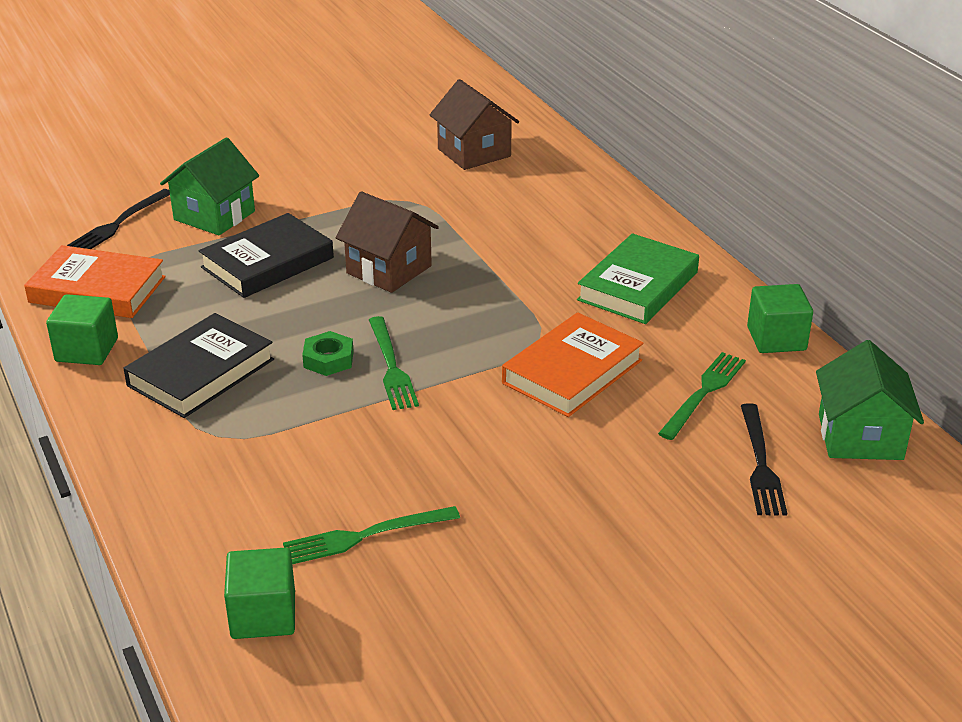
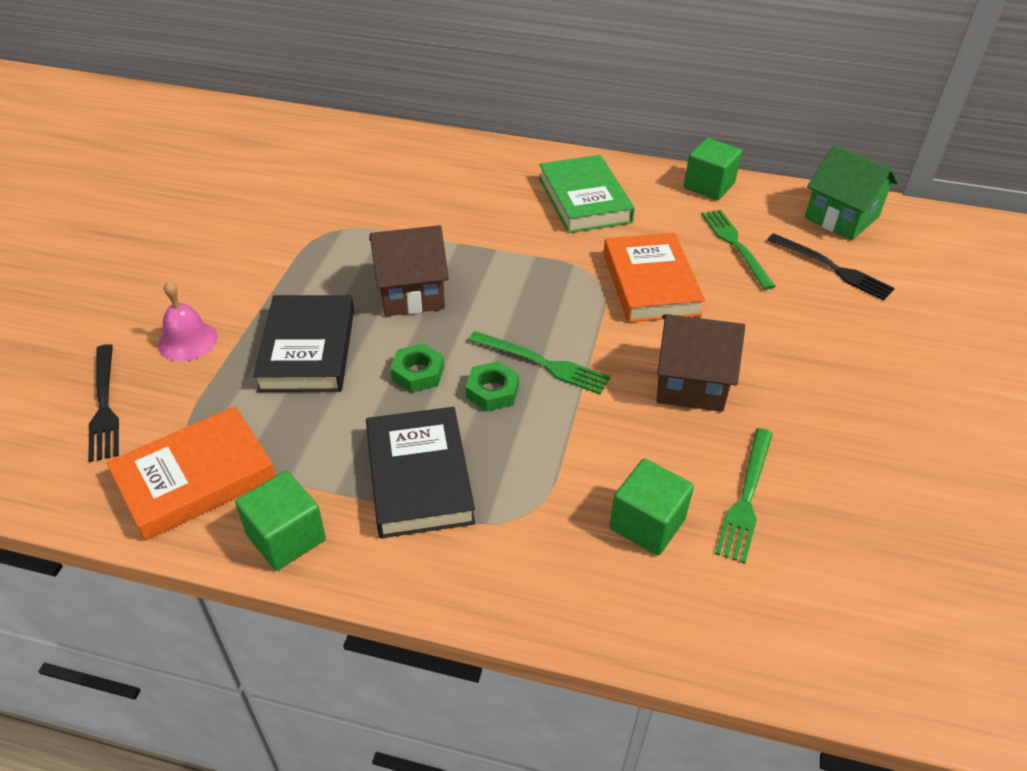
camera: 50 degrees left, 10 degrees up
(214, 215) = (187, 341): green house -> pink bell
(263, 615) = (797, 616): green cube -> green cube (647, 523)
(305, 318) = (418, 373): none -> green nut
(474, 153) = (314, 167): brown house -> brown house (690, 383)

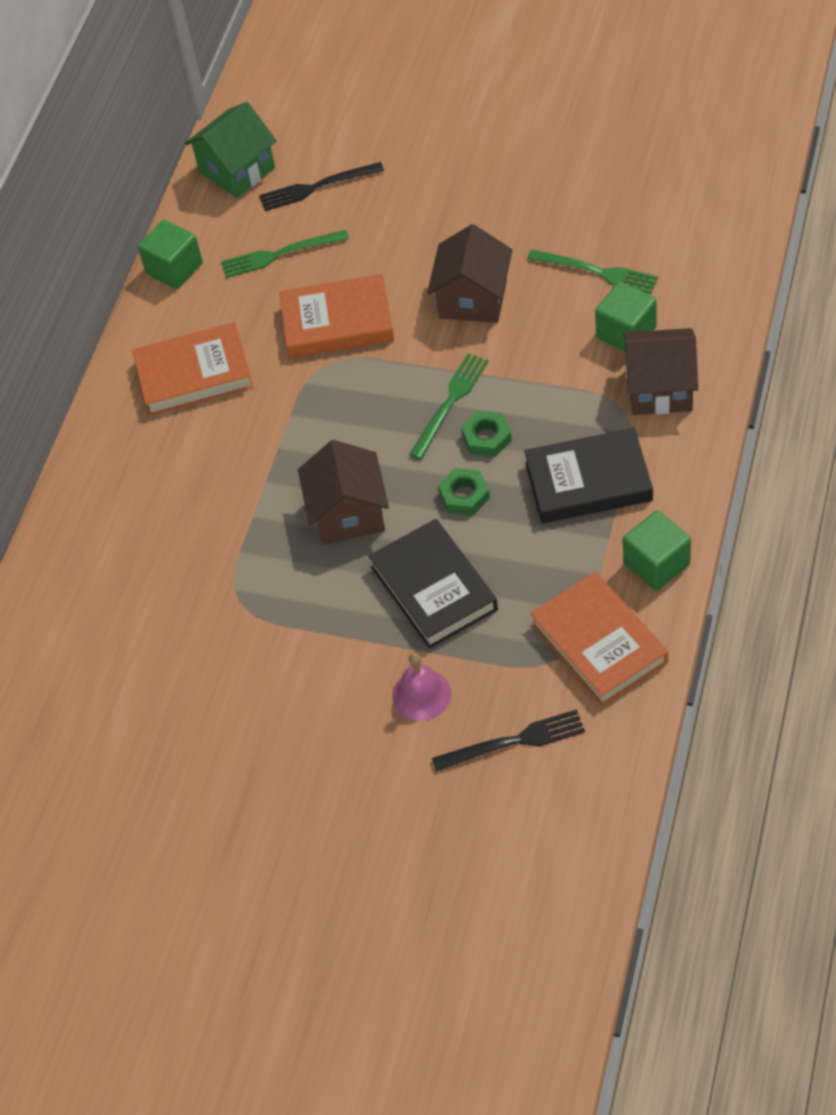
camera: 80 degrees left, 10 degrees up
(307, 349) = (433, 588): black book -> black book turned 60 degrees clockwise
(555, 555) = (660, 388): none -> brown house
(584, 200) = (194, 374): green book -> orange book
(832, 268) = (317, 187): black fork -> black fork turned 150 degrees counterclockwise

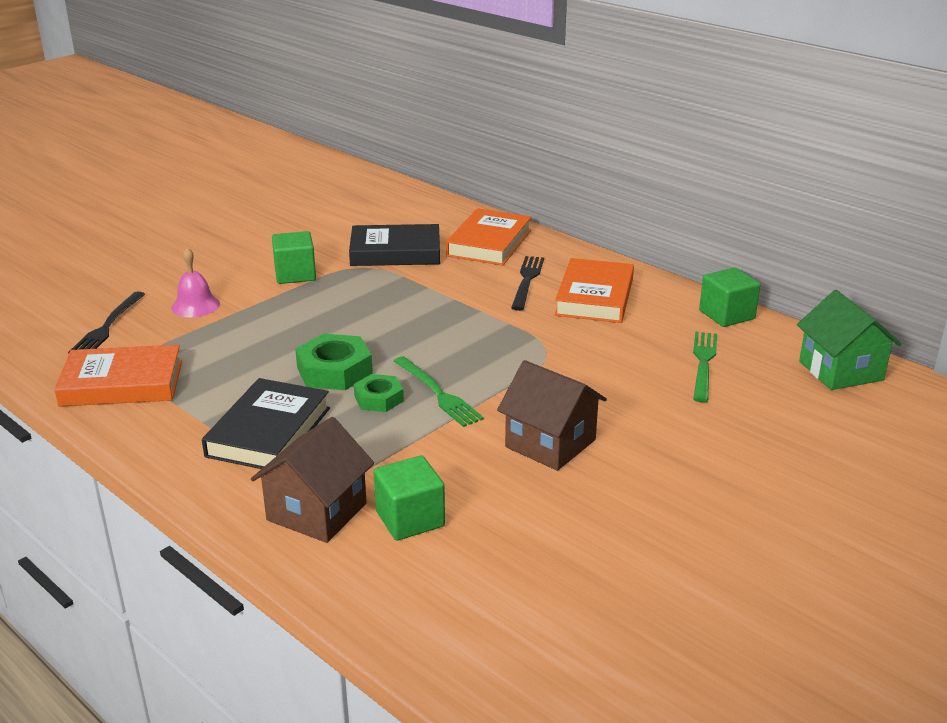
camera: 110 degrees right, 25 degrees down
(317, 187) = (785, 405): black fork -> black fork (527, 281)
(337, 322) = (590, 368): orange book -> orange book (489, 243)
(348, 514) = (382, 320): brown house -> none
(433, 588) = (270, 334): black book -> black book (395, 252)
(464, 495) = (334, 370): green nut -> green nut, size x1.59
(596, 272) = (513, 532): green fork -> none
(656, 564) = (144, 435): green cube -> green cube (295, 274)

